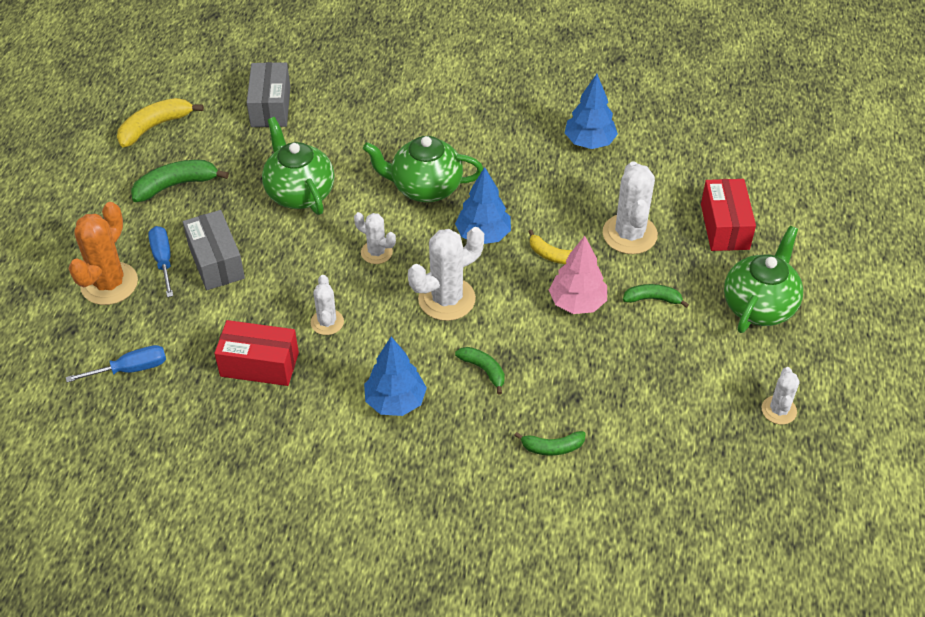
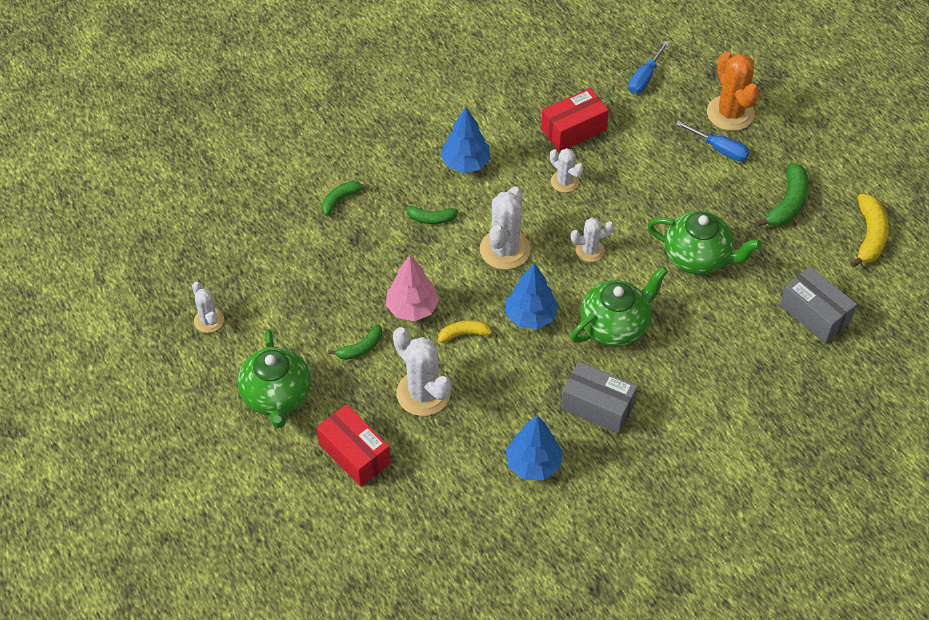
camera: 140 degrees right, 5 degrees up
(216, 261) = (685, 171): grey box -> grey box (597, 406)

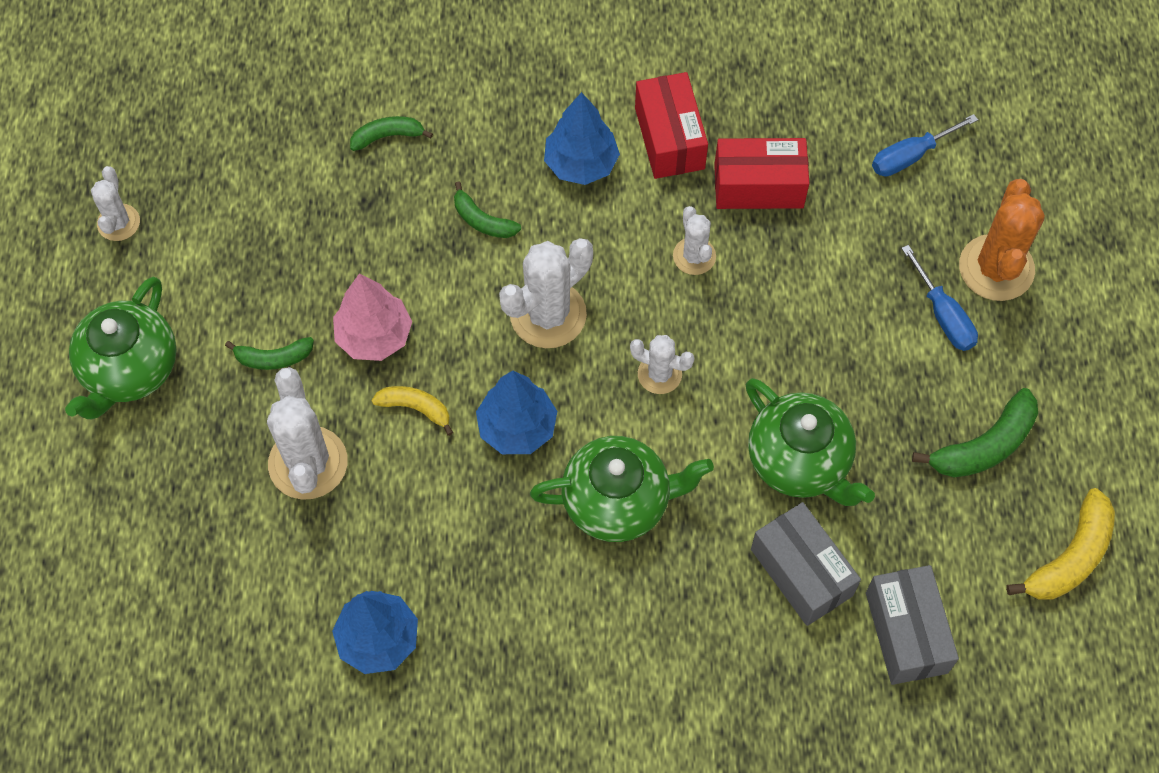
camera: 30 degrees right, 10 degrees up
(354, 454) = (169, 500): red box -> red box (669, 138)
(597, 406) = (516, 604): grey box -> grey box (801, 572)

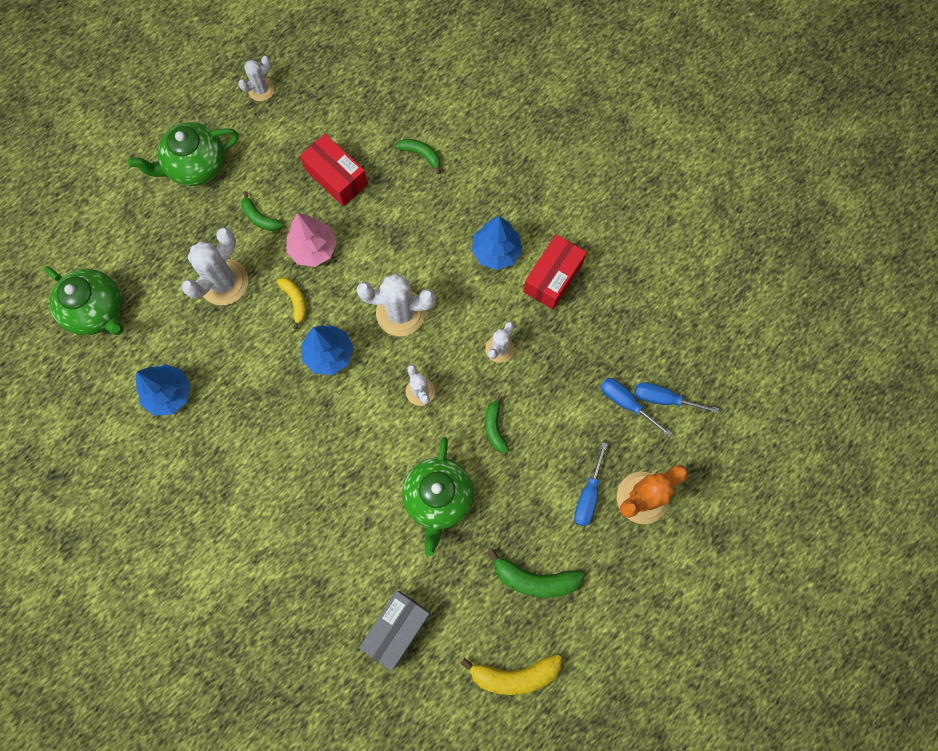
camera: 45 degrees right, 10 degrees up
(483, 220) = (420, 238): green banana -> green banana (495, 428)
(618, 502) = (336, 434): green teapot -> green teapot (97, 311)
(758, 186) = (570, 343): red box -> red box (336, 177)
(801, 572) = (381, 551): grey box -> none
(879, 193) = (626, 403): none -> blue screwdriver

